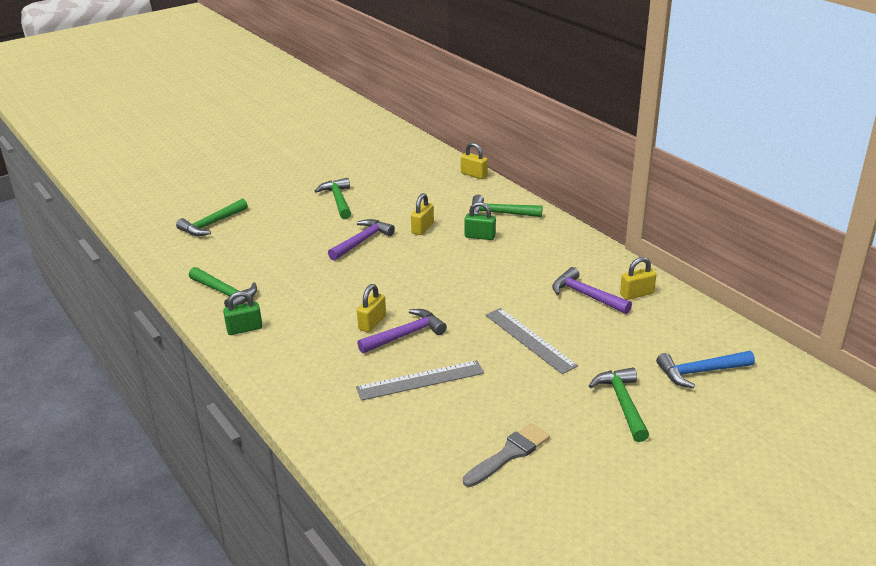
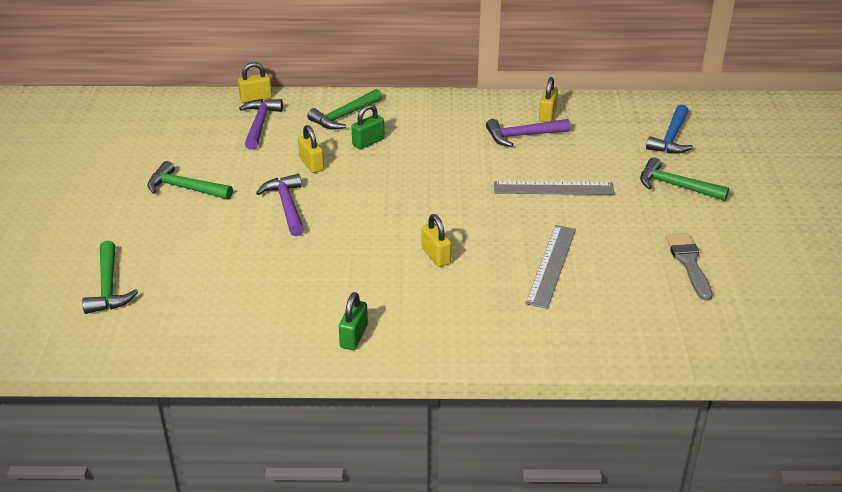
camera: 55 degrees left, 5 degrees up
(225, 293) = (269, 327): green hammer -> none
(405, 335) = (476, 246): purple hammer -> purple hammer (260, 124)

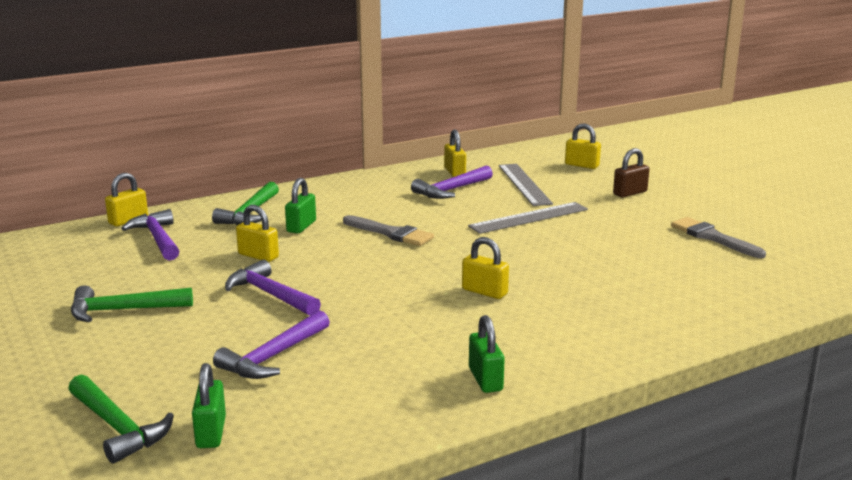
camera: 30 degrees left, 15 degrees down
(154, 312) = (211, 432): none -> green padlock
(240, 264) = (273, 356): none -> purple hammer
(427, 170) = (390, 233): none -> grey brush
(551, 265) = (603, 269): grey ruler -> grey ruler (524, 184)
(671, 138) = (582, 165): blue hammer -> yellow padlock
(676, 186) = (630, 193): green hammer -> brown padlock

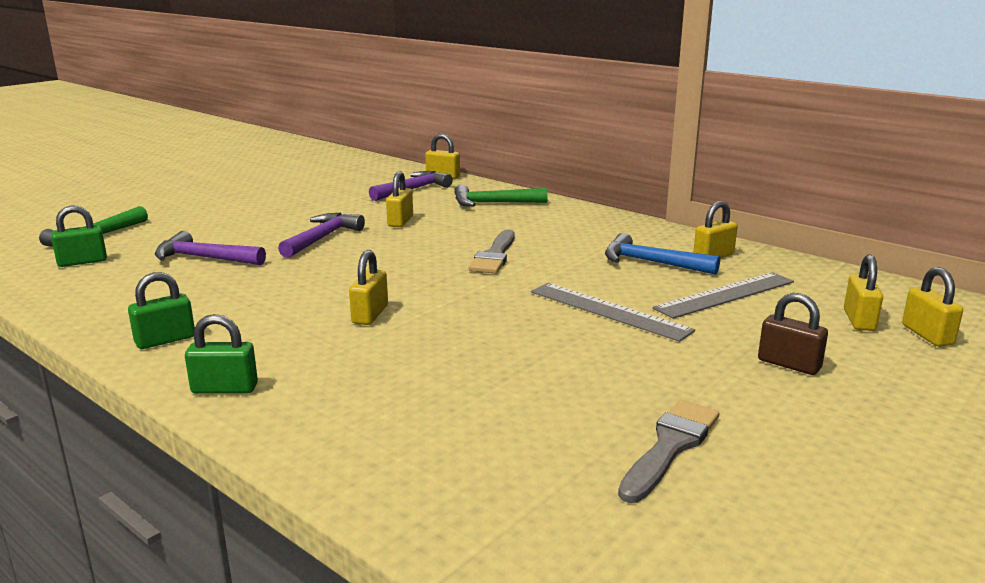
camera: 70 degrees right, 0 degrees up
(123, 310) = (275, 206): green hammer -> none
(301, 226) = (479, 223): green padlock -> green padlock (225, 388)
(451, 190) = (651, 262): purple hammer -> blue hammer
(608, 158) = (927, 335): none -> yellow padlock

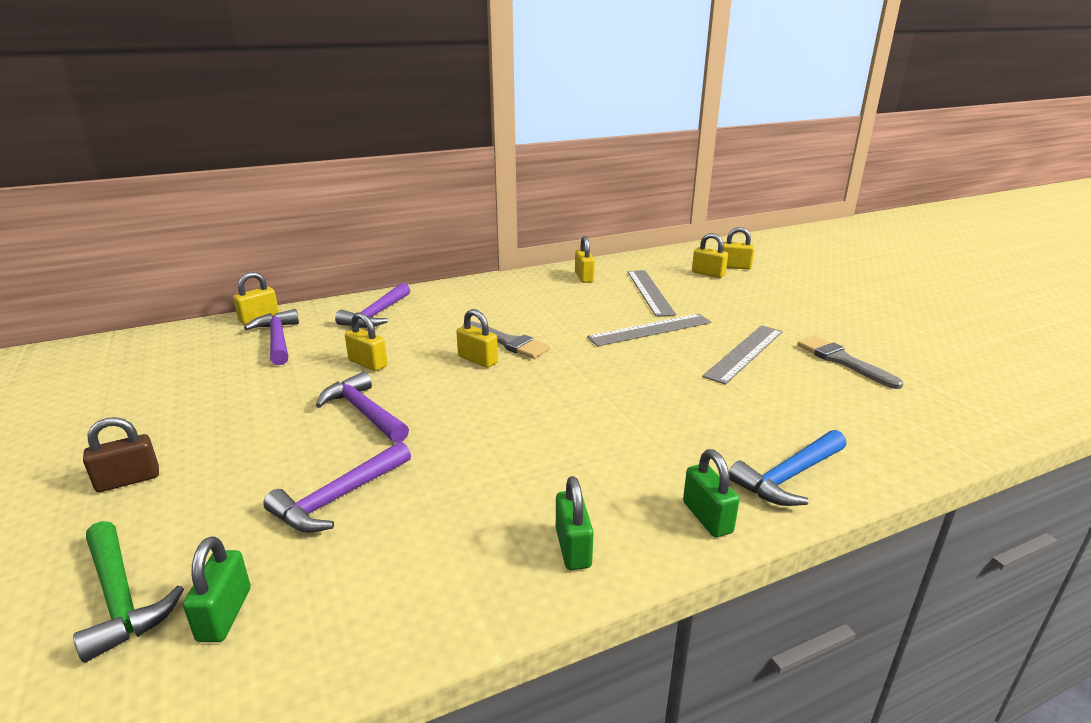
camera: 65 degrees left, 5 degrees up
(225, 388) = (707, 517): green padlock -> green padlock turned 45 degrees counterclockwise
(370, 315) = (591, 419): yellow padlock -> yellow padlock (478, 360)
(493, 203) = (376, 314): green hammer -> purple hammer
(609, 372) = (744, 353): none -> grey ruler
(651, 262) = (577, 296): blue hammer -> blue hammer (789, 477)
(789, 364) = (755, 305): brown padlock -> brown padlock (128, 480)

